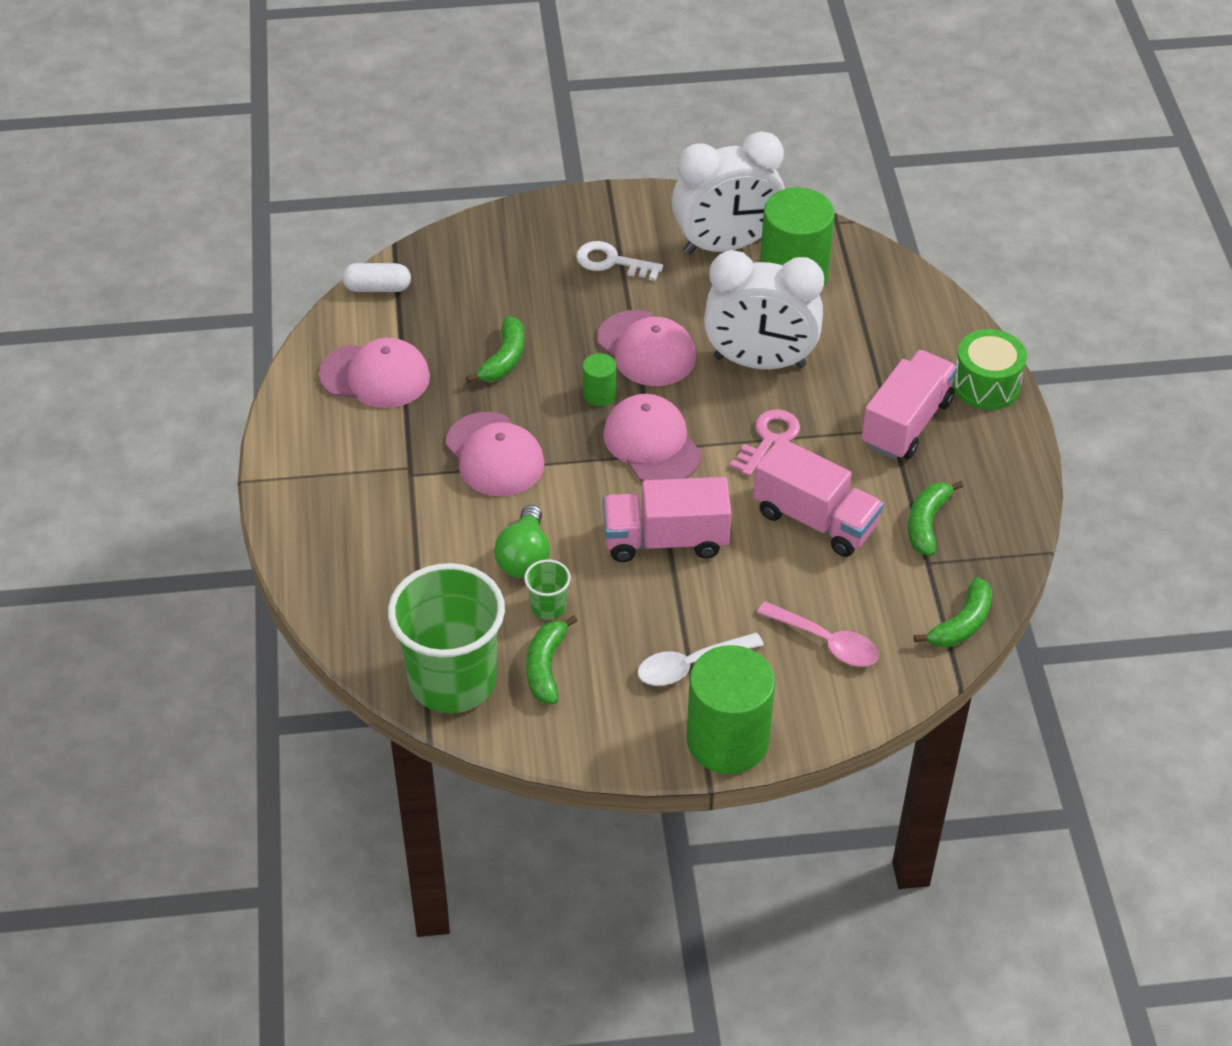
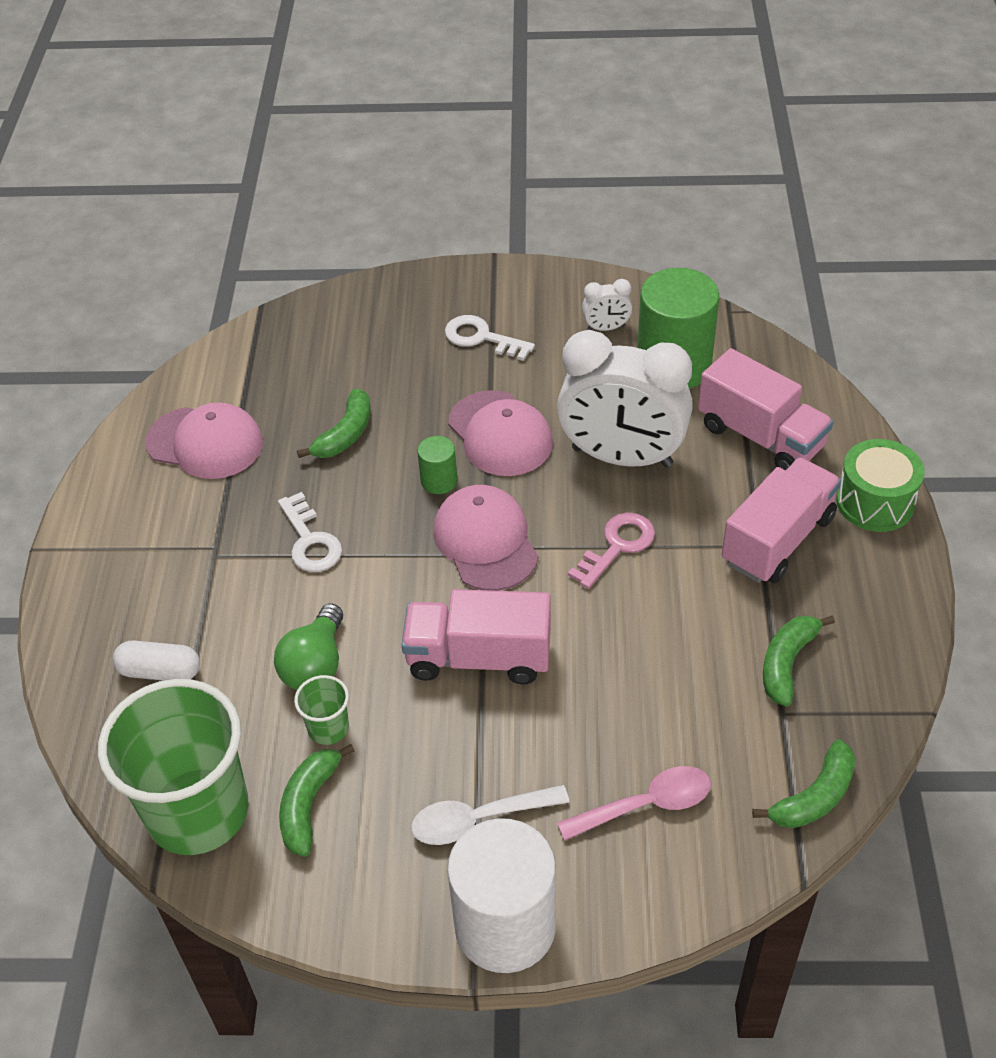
camera: 10 degrees right, 0 degrees up
(377, 288) = (232, 349): white capsule -> white capsule (160, 671)
(494, 455) = (310, 541): pink cap -> white key
(726, 245) = (606, 328): white clock -> white clock, size x0.41
(727, 740) = (505, 925): green cylinder -> white cylinder
(815, 520) = (656, 647): pink truck -> pink truck (760, 436)
(826, 642) = (646, 805): pink spoon -> pink spoon turned 60 degrees counterclockwise

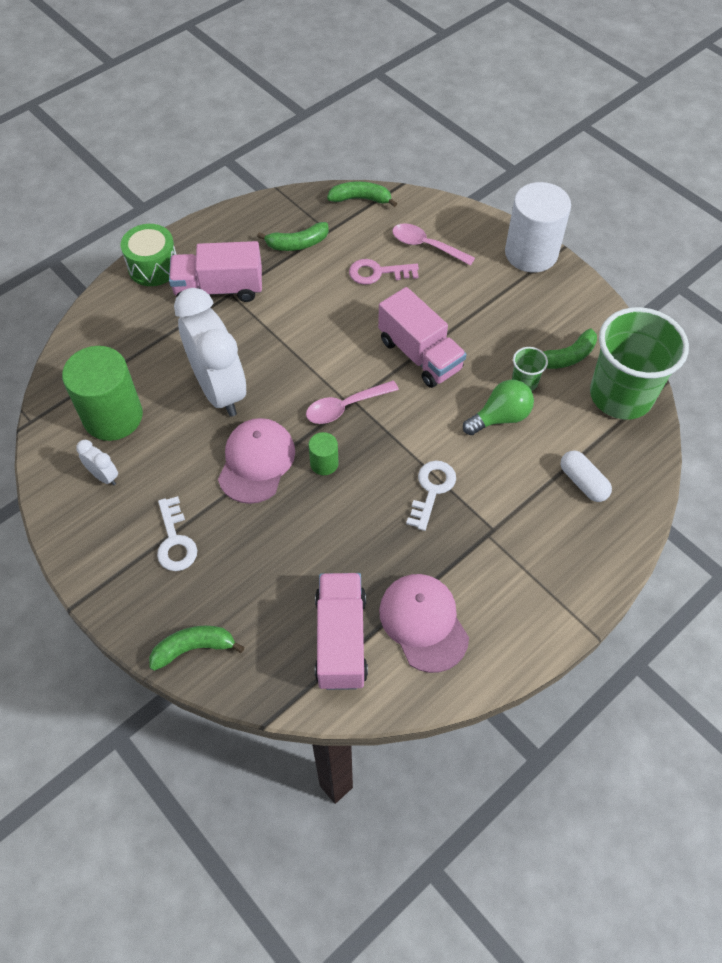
camera: 135 degrees left, 10 degrees up
(345, 434) = (336, 545): green banana -> green banana (193, 648)
(478, 819) = (499, 293): white spoon -> none
(485, 541) = (345, 407): pink cap -> pink spoon
(617, 546) = (289, 348): pink key -> pink key (377, 273)
(760, 436) = (143, 339): pink truck -> pink truck (341, 640)

